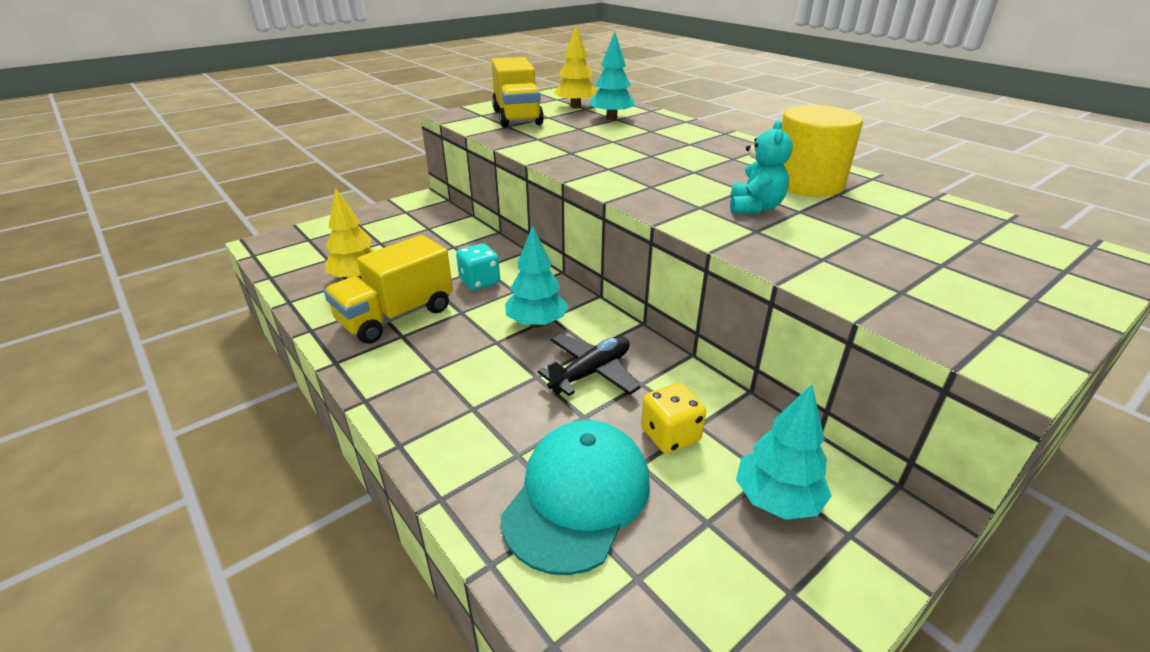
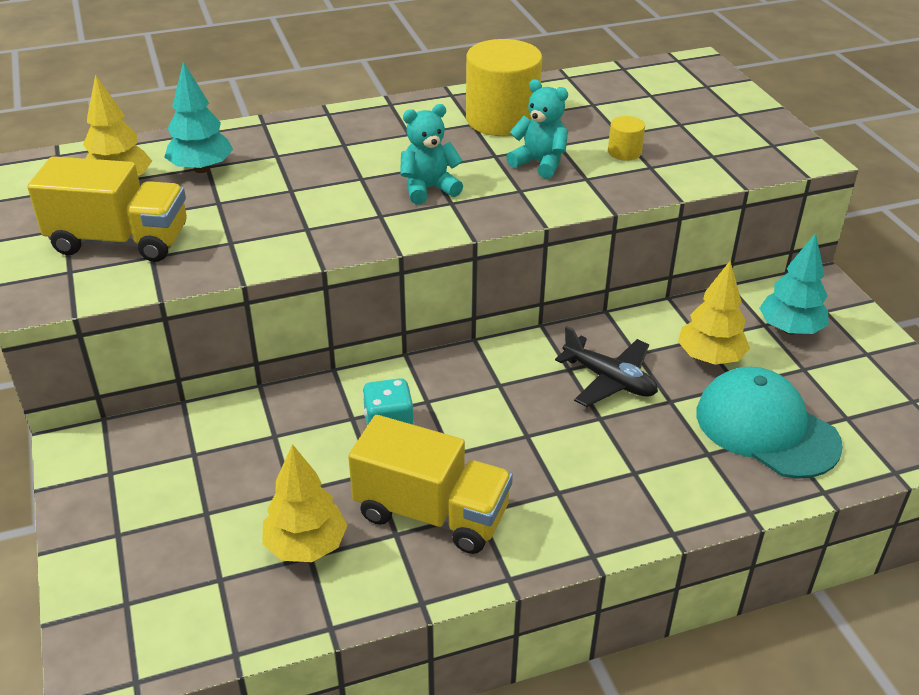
camera: 70 degrees left, 5 degrees up
(396, 316) = (432, 513): yellow truck -> yellow truck turned 45 degrees counterclockwise
(537, 323) = (506, 397): turquoise tree -> none
(591, 372) = (609, 380): black plane -> black plane turned 150 degrees clockwise
(661, 176) = (428, 189): none -> turquoise teddy bear
(670, 435) = (709, 358): yellow dice -> yellow tree
(831, 241) = (624, 152): none -> yellow cylinder

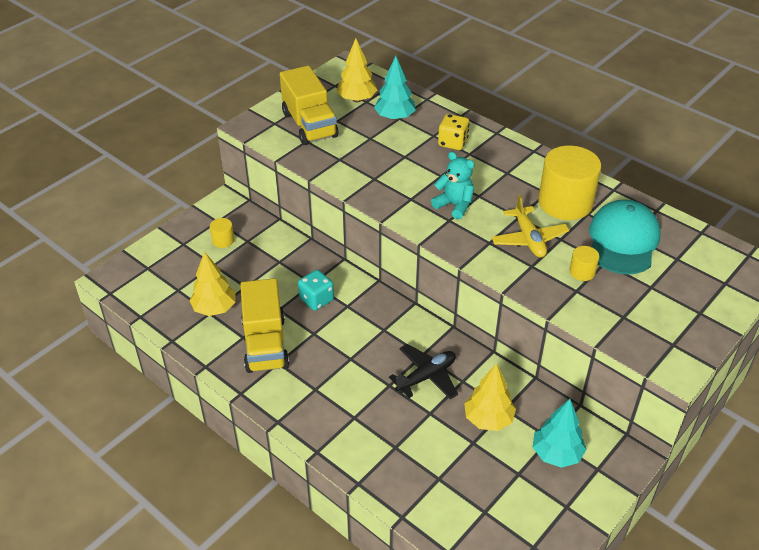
camera: 60 degrees right, 5 degrees up
(163, 481) = (223, 240): none -> yellow cylinder
(309, 147) = (452, 142): none -> yellow dice
(540, 163) = (528, 239): turquoise teddy bear -> yellow plane
(609, 380) = (426, 377): black plane -> black plane turned 135 degrees counterclockwise
(766, 428) = (440, 469): turquoise cap -> turquoise cap (623, 241)

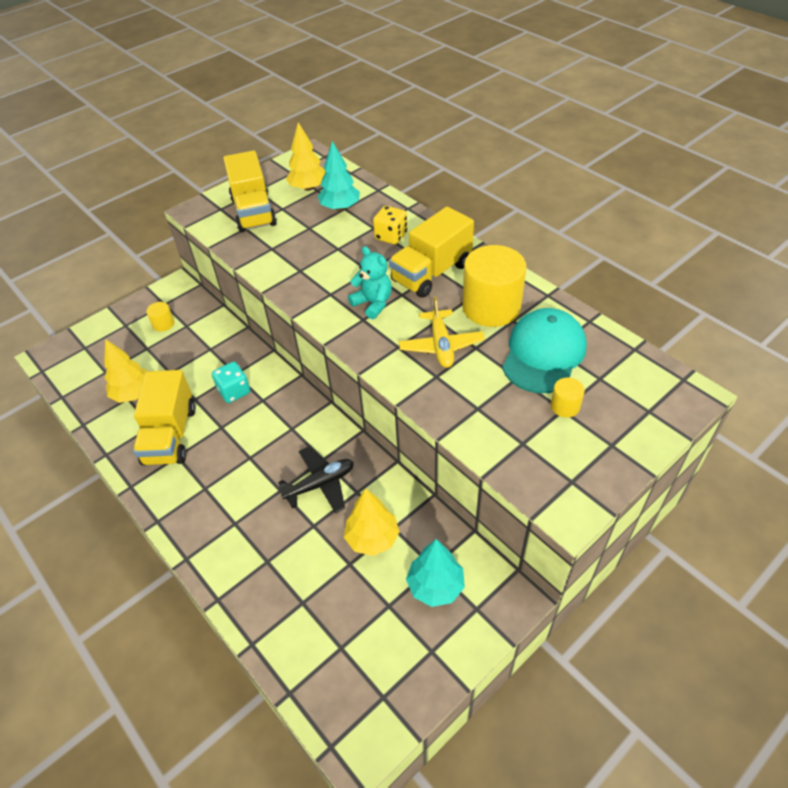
camera: 10 degrees right, 5 degrees up
(501, 174) = (431, 273): none -> yellow truck
(582, 272) = (489, 387): yellow cylinder -> yellow cylinder (565, 406)

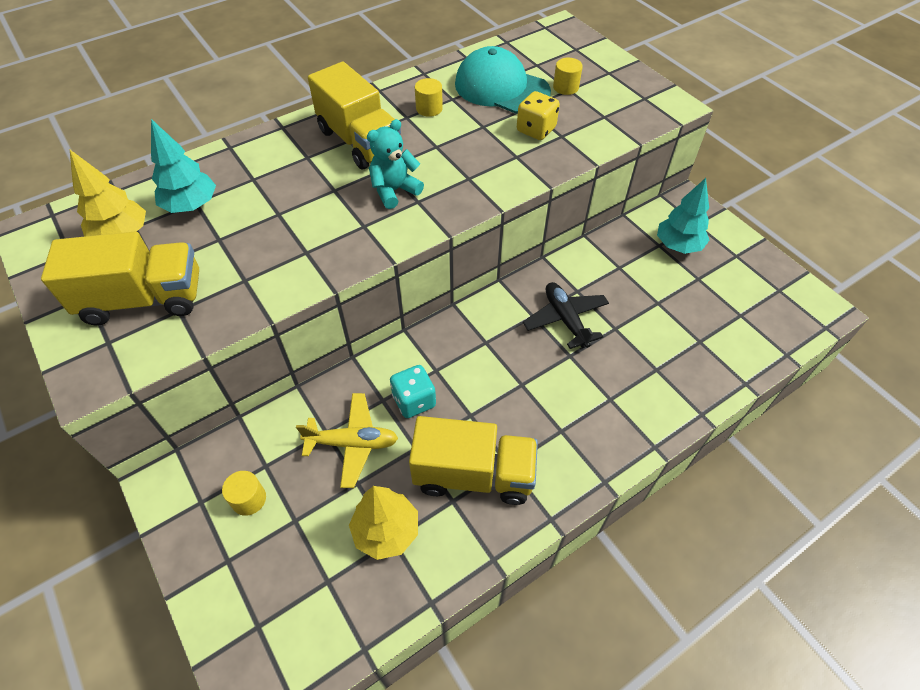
camera: 85 degrees left, 5 degrees up
(372, 538) = (630, 283): yellow tree -> none
(391, 236) = (278, 166): yellow dice -> yellow dice (536, 130)
(441, 345) = (475, 148): yellow plane -> yellow plane (352, 443)
(491, 307) = (429, 108): yellow cylinder -> yellow cylinder, size x0.44

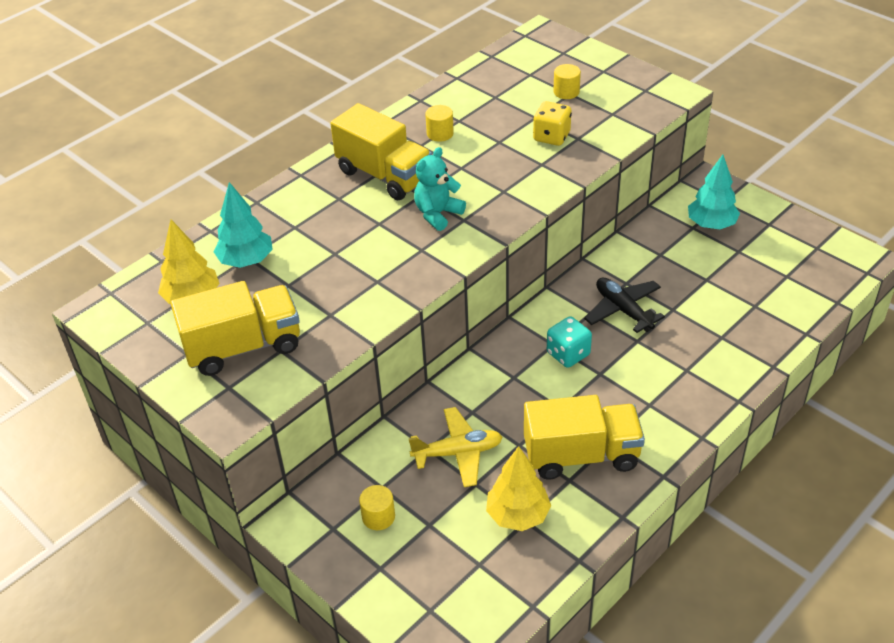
camera: 10 degrees left, 10 degrees down
(414, 401) = (503, 407): turquoise dice -> turquoise dice (568, 354)
(501, 88) = (503, 102): turquoise cap -> none

